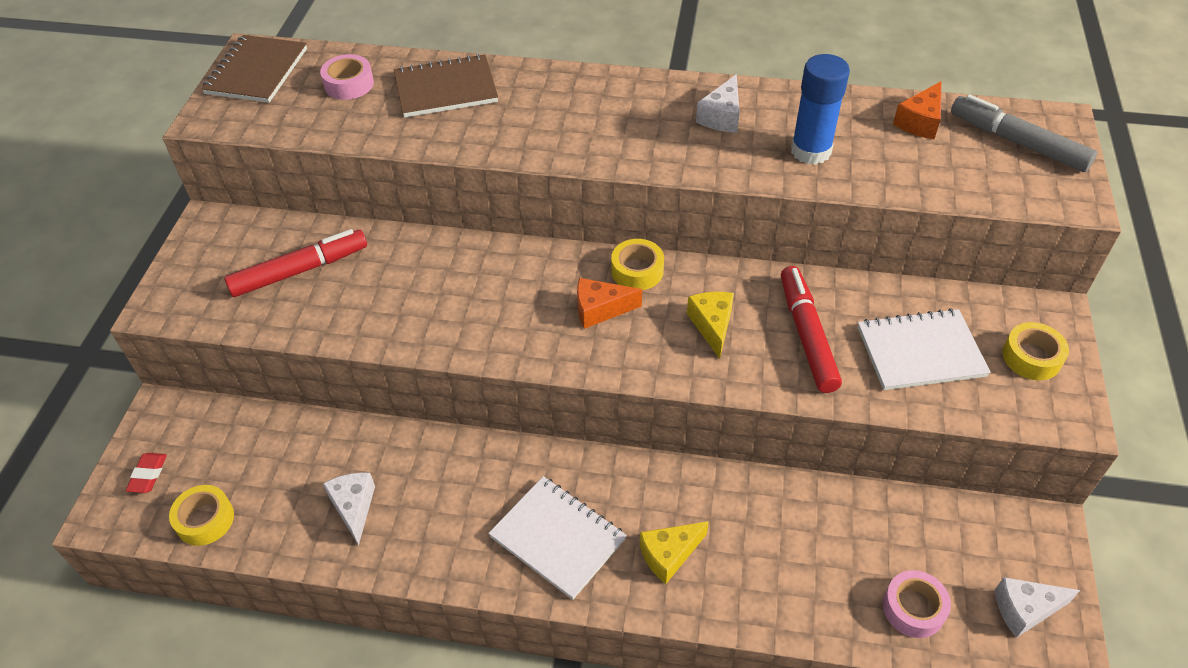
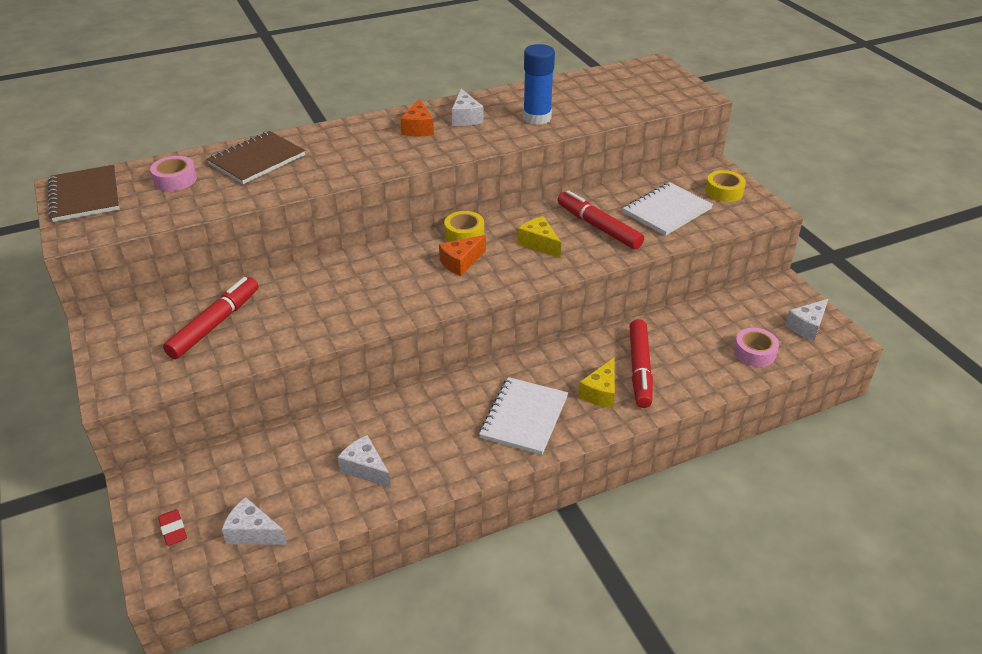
camera: 35 degrees left, 10 degrees down
(205, 520) = (253, 532): yellow tape -> white cheese
(557, 538) = (524, 417): white notebook -> white notebook turned 75 degrees counterclockwise
(742, 549) = (639, 369): none -> red marker
(920, 122) = (583, 86): orange cheese -> orange cheese (418, 128)
(1017, 142) = (644, 79): grey marker -> none

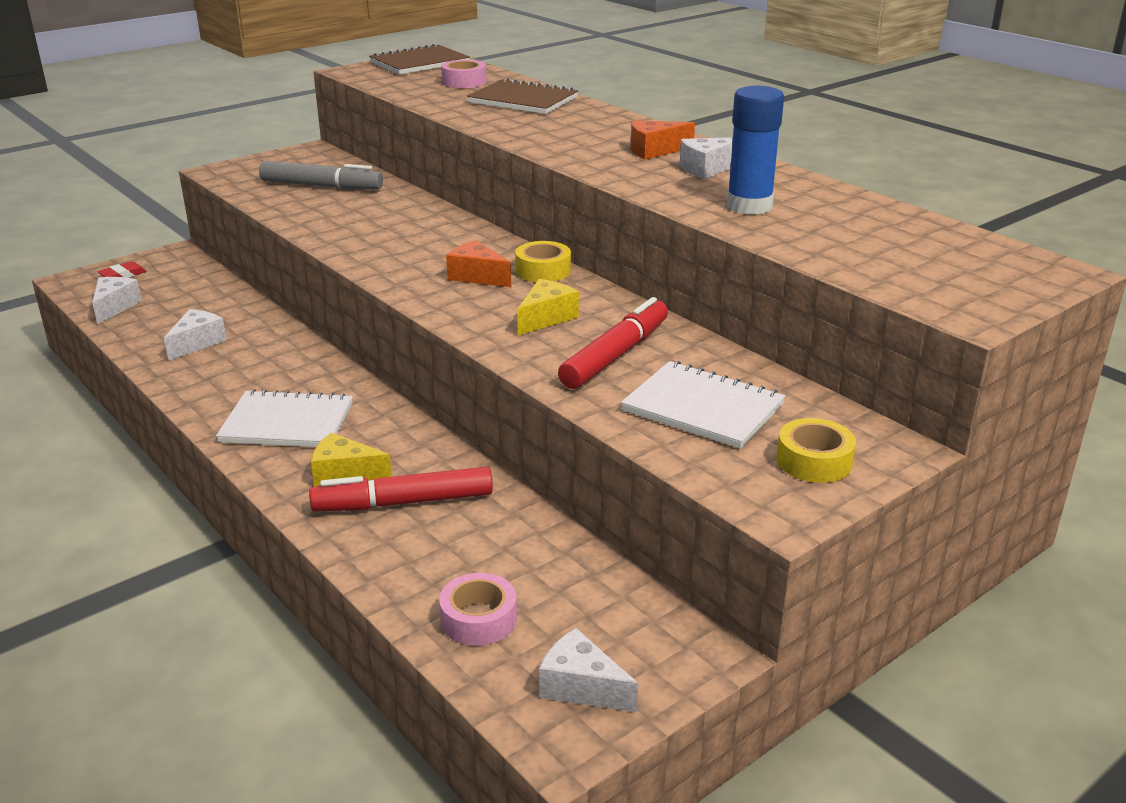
camera: 75 degrees right, 10 degrees down
(215, 324) = (321, 186): red marker -> grey marker

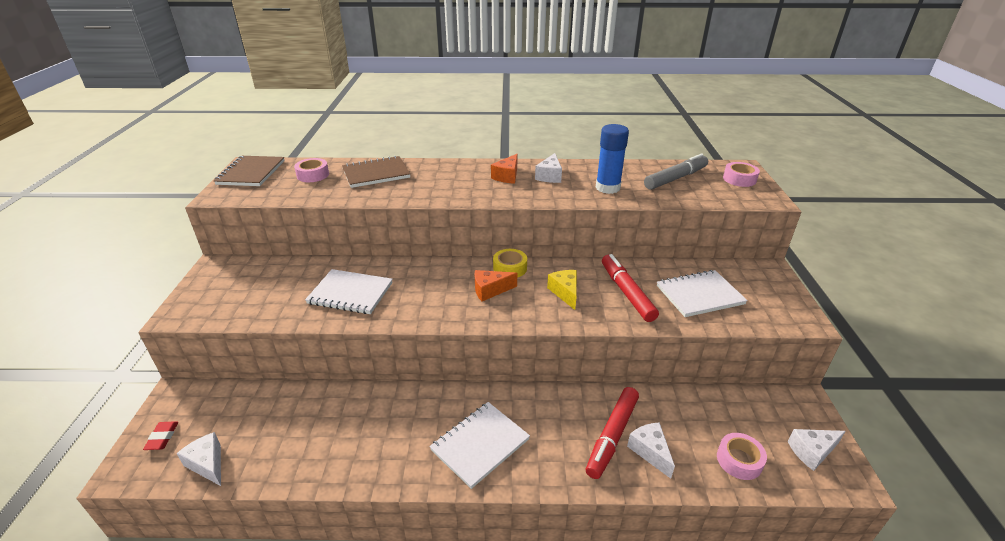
camera: 50 degrees left, 5 degrees up
(197, 343) = (325, 442): white cheese -> white cheese (650, 451)
(321, 186) = (281, 286): grey marker -> grey marker (675, 178)
(344, 474) = (562, 446): yellow cheese -> none
(357, 217) = (350, 293): none -> white notebook
(814, 461) = (767, 292): yellow tape -> none
(999, 279) = (739, 179): none -> pink tape

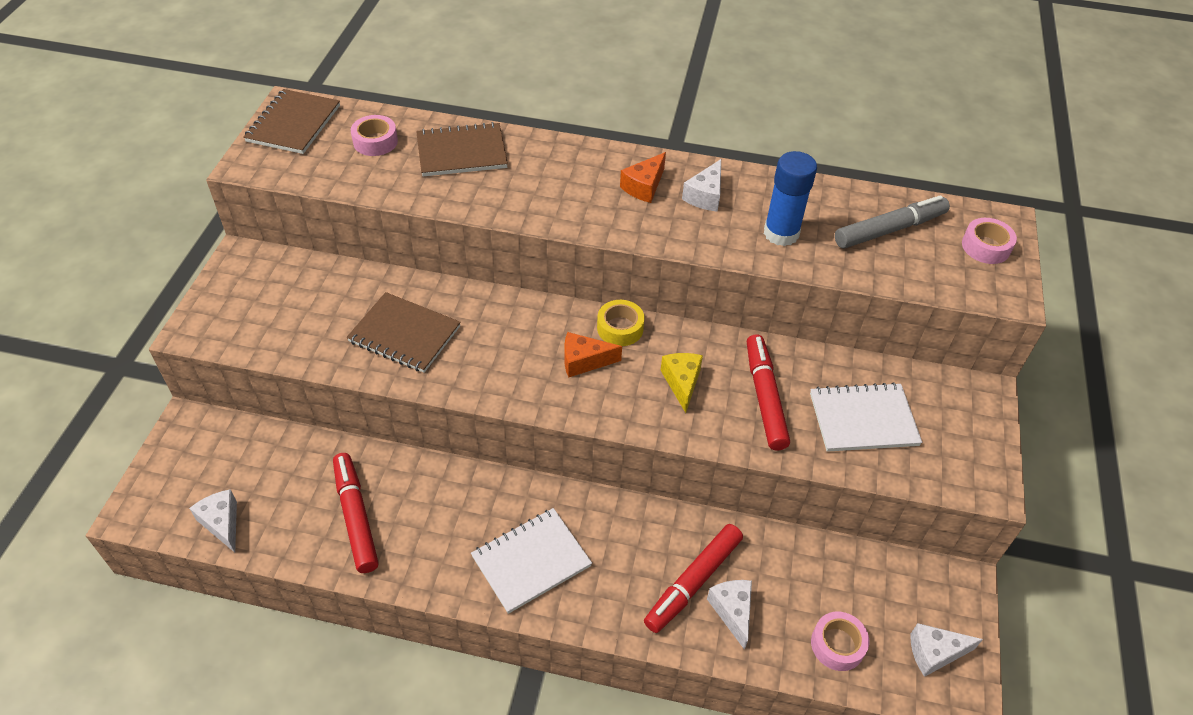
camera: 10 degrees right, 15 degrees up
(162, 437) = (173, 479): red eraser -> none
(327, 438) = (356, 517): none -> red marker
(350, 293) = (404, 334): white notebook -> brown notebook

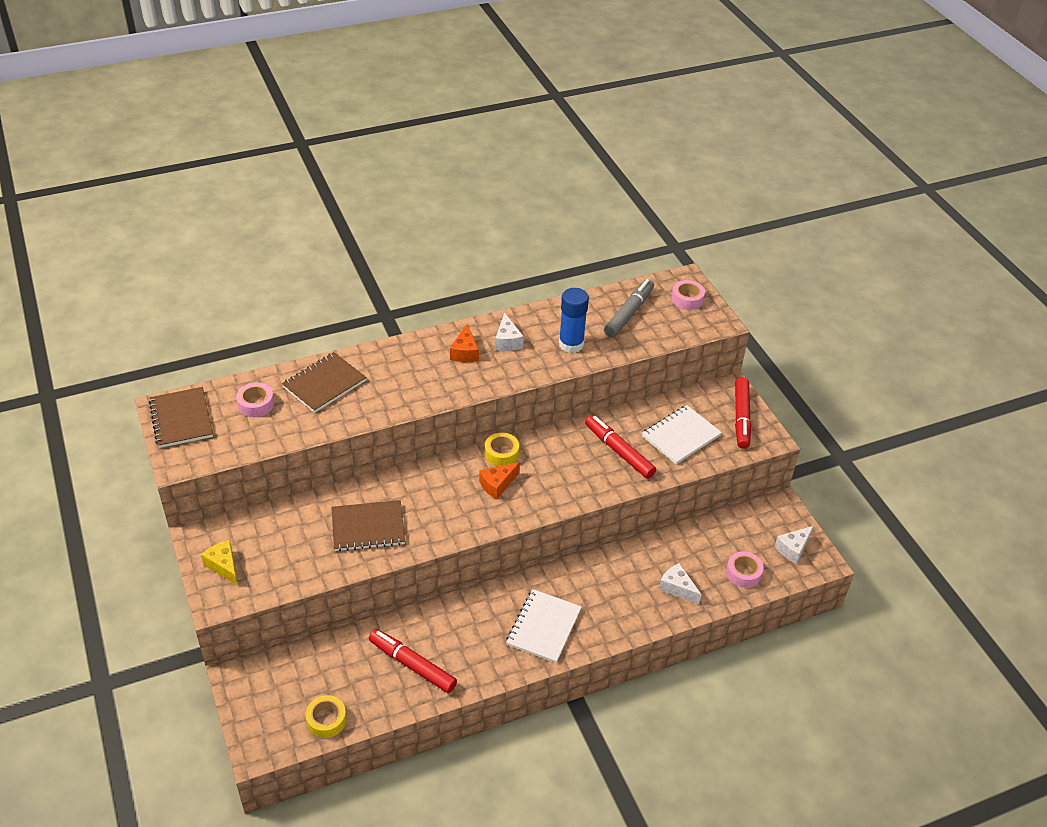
camera: 35 degrees left, 5 degrees down
(222, 523) = (326, 720): white cheese -> yellow tape
(682, 383) = (566, 467): yellow cheese -> yellow cheese (224, 566)
(693, 582) = (644, 585): red marker -> red marker (741, 417)

